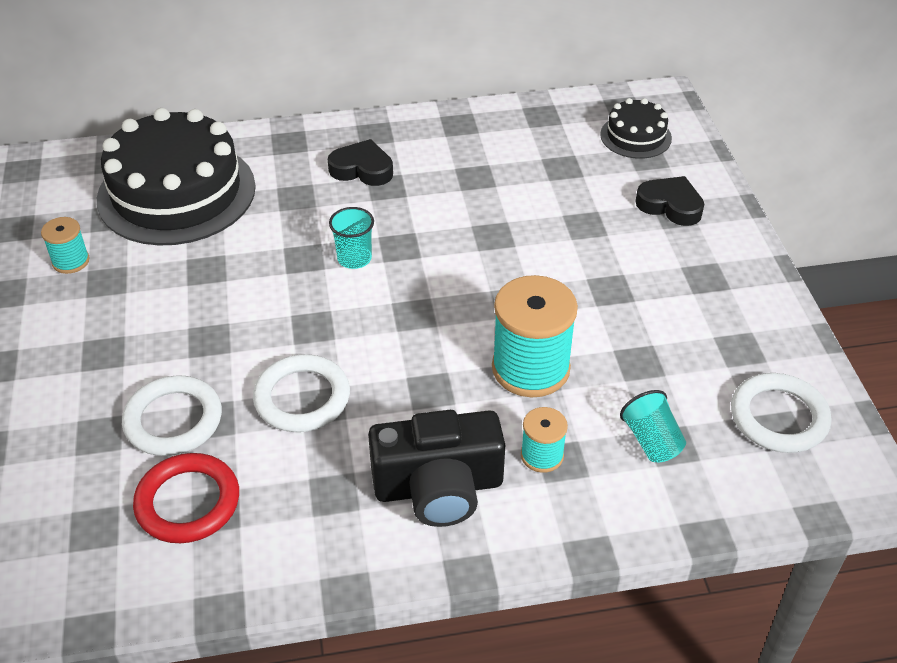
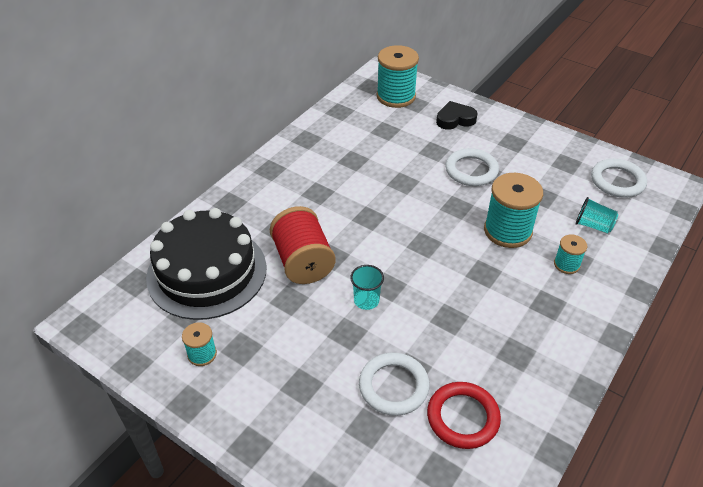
camera: 45 degrees left, 0 degrees up
(270, 244) = (303, 262): none -> red spool
(302, 398) = (436, 323): white ring -> white ring (471, 170)
(354, 258) = (357, 238): turquoise cup -> turquoise cup (366, 300)
(362, 169) = (292, 192): black heart -> none
(438, 487) = (551, 312): black camera -> none
(635, 136) = (396, 96): black cake -> turquoise spool

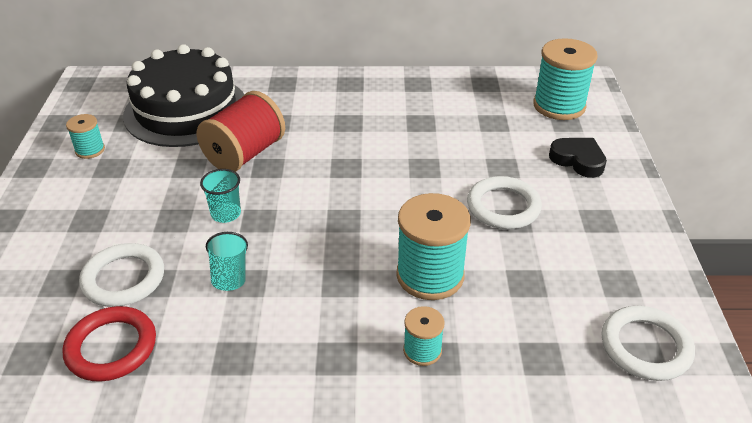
camera: 55 degrees right, 5 degrees down
(593, 225) = (523, 351): turquoise cup -> turquoise cup (229, 275)

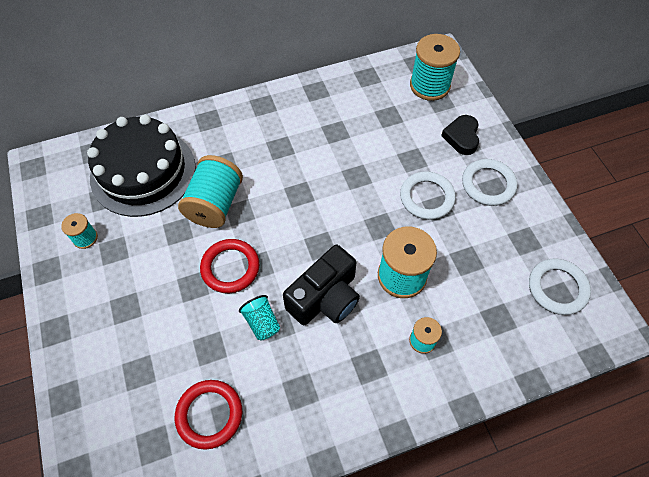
camera: 20 degrees left, 20 degrees up
(123, 279) = (185, 353): white ring -> white ring (488, 184)
(226, 214) = (230, 267): turquoise cup -> red ring
(244, 154) = (215, 204): red spool -> turquoise spool
(320, 271) = (325, 297): none -> black camera
(578, 160) = (461, 137): black heart -> black heart turned 105 degrees counterclockwise

